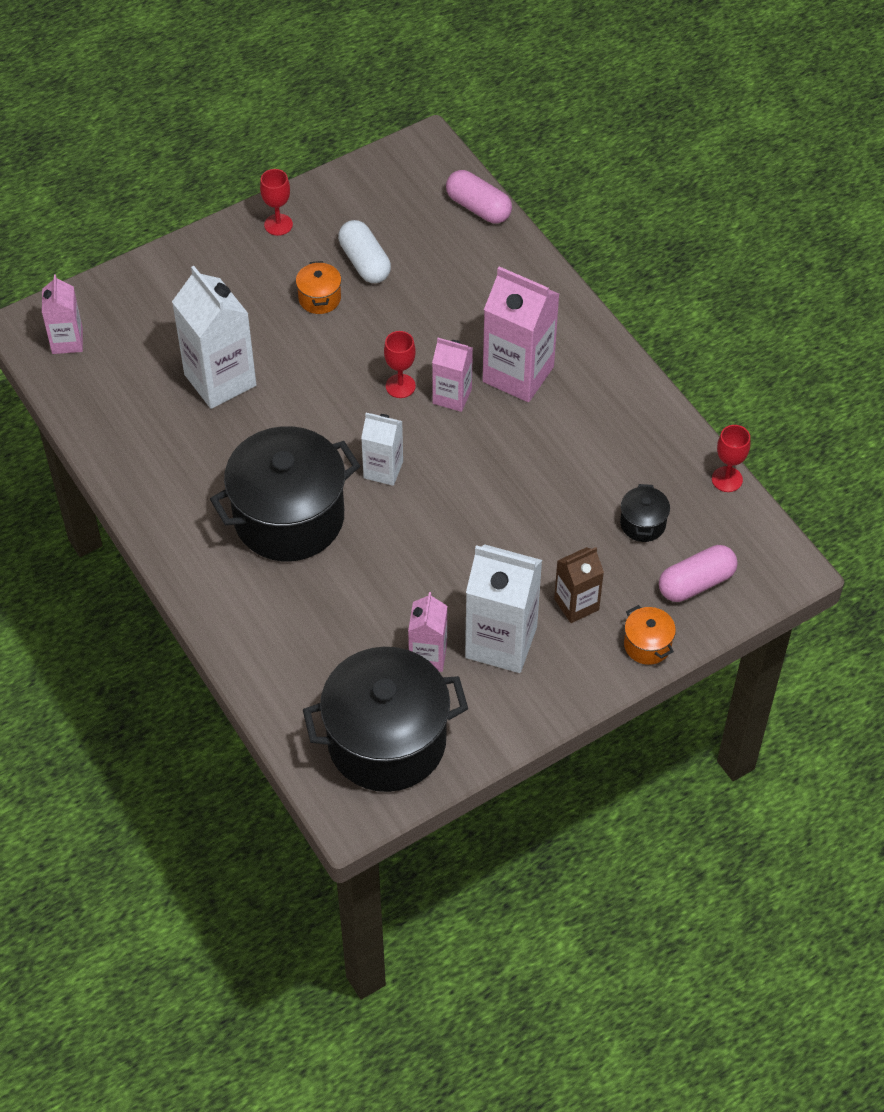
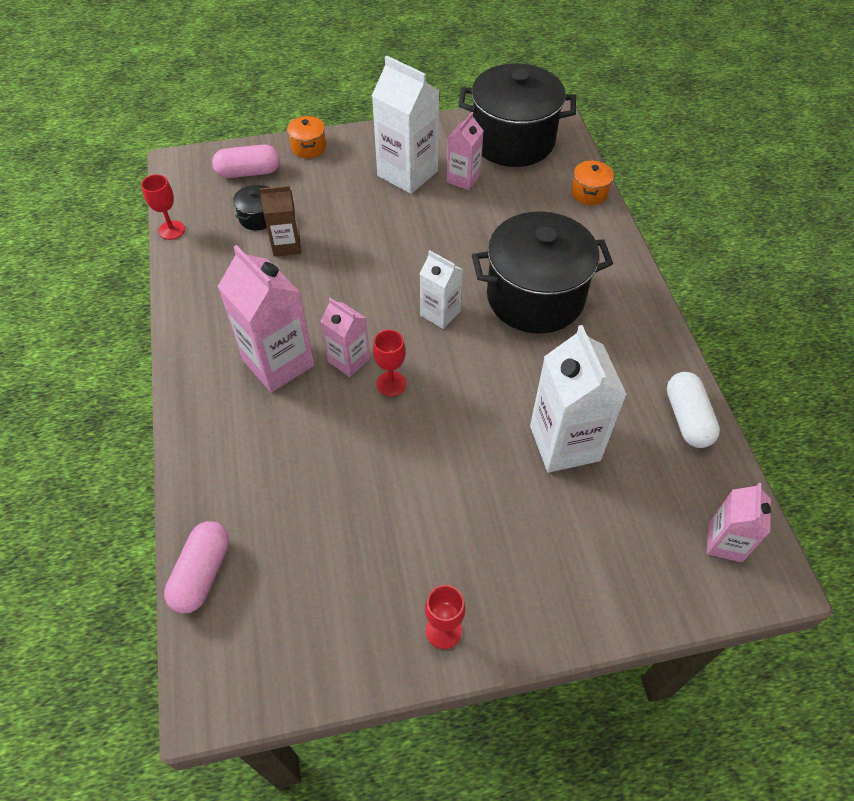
camera: 160 degrees left, 0 degrees up
(319, 298) = (432, 507): orange pot -> orange pot (589, 193)
(365, 262) = (364, 539): white capsule -> white capsule (687, 418)
(478, 207) = (202, 573): pink capsule -> pink capsule turned 45 degrees clockwise
(576, 604) = (341, 181): brown carton -> brown carton (286, 245)

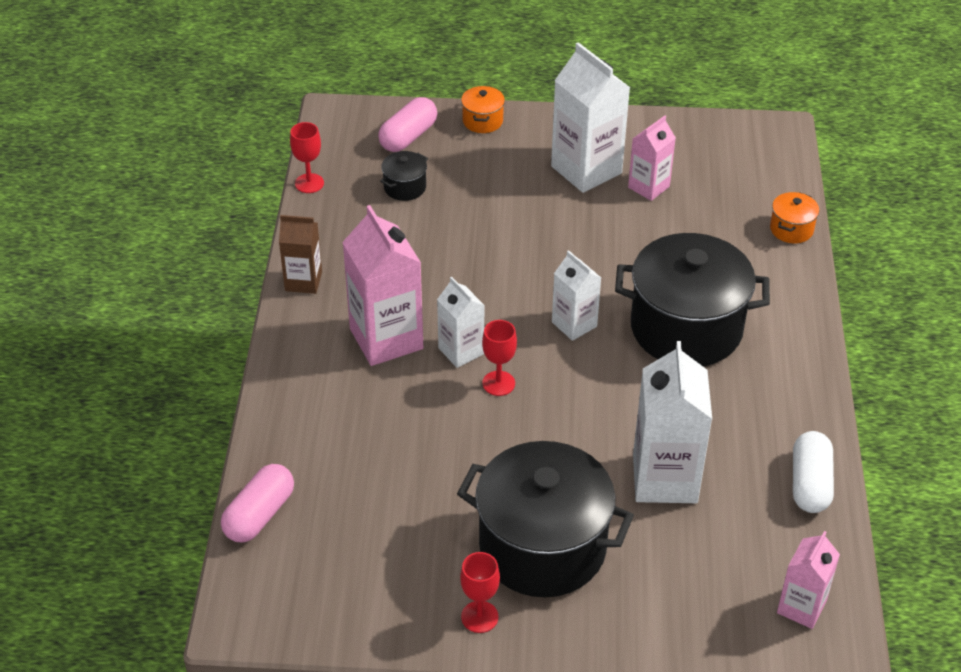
camera: 15 degrees right, 10 degrees down
(248, 172) = (408, 136): pink capsule -> pink capsule turned 60 degrees counterclockwise
(286, 245) = (428, 222): brown carton -> brown carton (303, 281)
(349, 360) = (461, 351): pink carton -> white carton
(513, 141) = (722, 155): black pot -> black pot (542, 547)

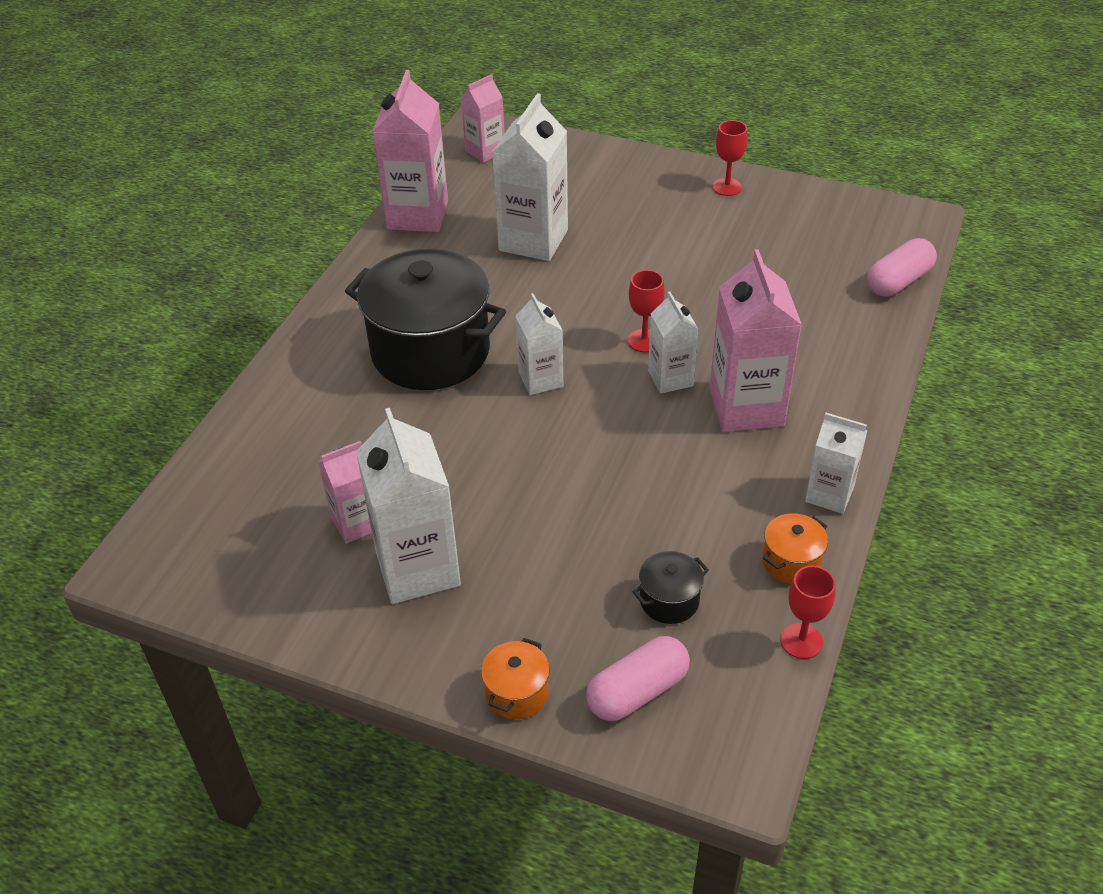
camera: 160 degrees left, 0 degrees up
(303, 281) = (829, 494): brown carton -> white carton
(542, 547) = (659, 217): black pot -> none
(791, 229) = (238, 429): orange pot -> orange pot (791, 562)
(809, 483) = (417, 215): white capsule -> pink carton

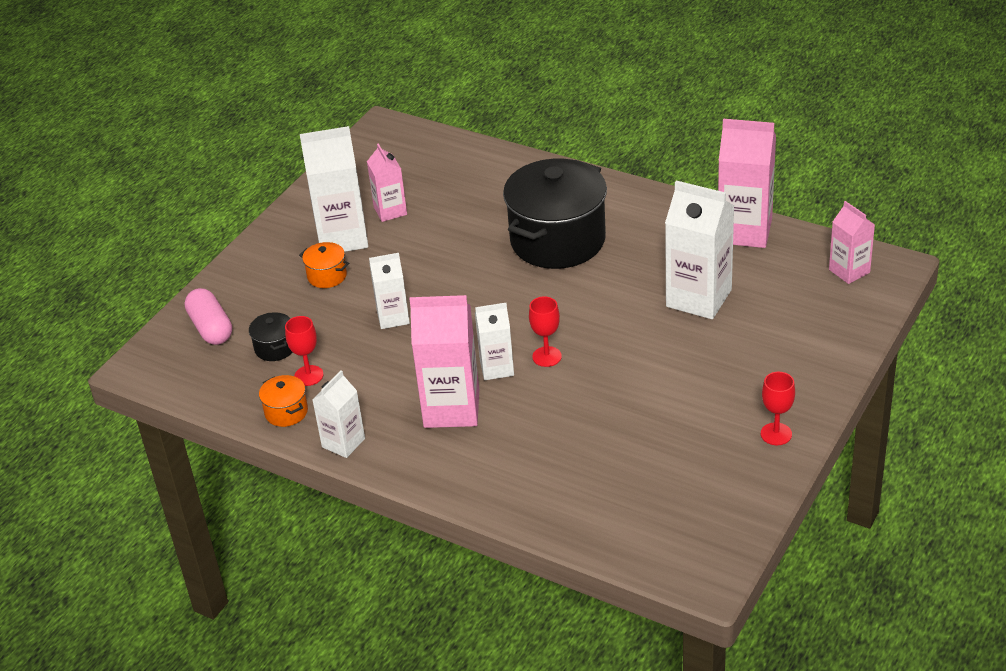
camera: 100 degrees right, 5 degrees down
(517, 693) = (230, 278): orange pot -> orange pot (327, 276)
(540, 379) = (512, 296): white carton -> white carton (393, 317)
(801, 641) = (218, 407): red goblet -> red goblet (309, 375)
(898, 281) = (600, 538): pink capsule -> none

